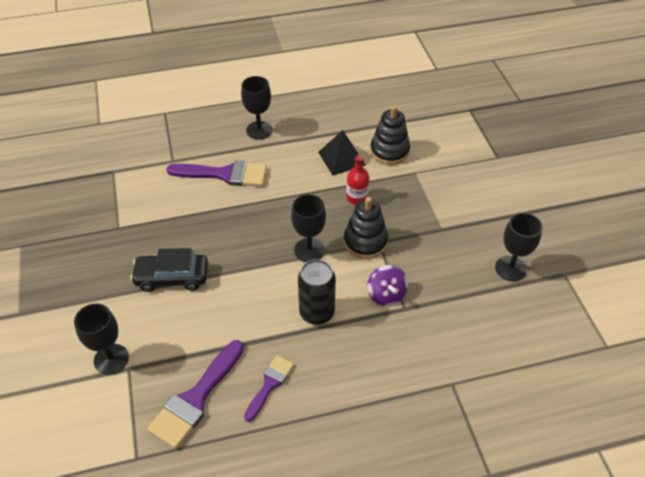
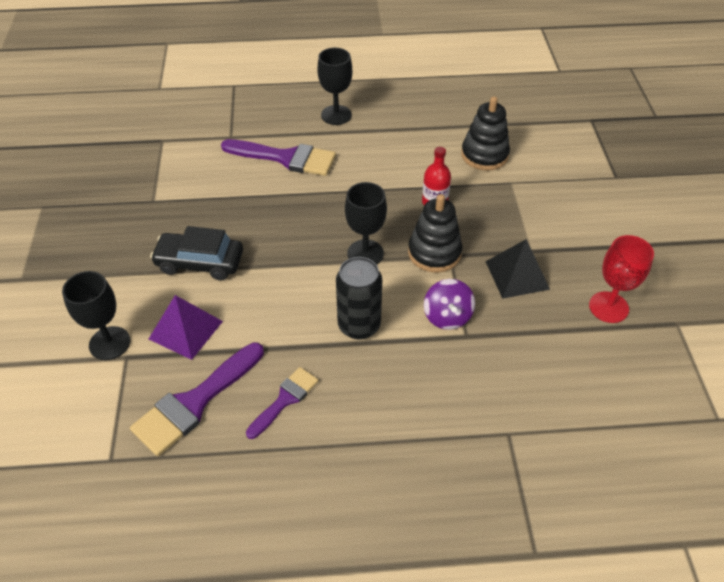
camera: 10 degrees right, 0 degrees up
(173, 338) = (185, 330): none -> purple pyramid
(341, 158) = (425, 156): black pyramid -> black pyramid (517, 275)
(510, 268) = (608, 307): black goblet -> red goblet

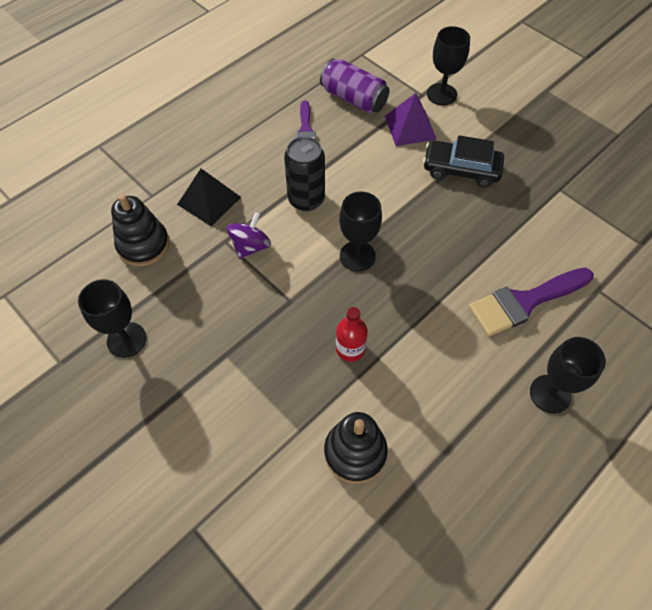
camera: 140 degrees right, 10 degrees up
(194, 403) = (353, 99): purple brush -> purple can
(200, 262) = (461, 169): black car -> black car turned 135 degrees counterclockwise
(434, 253) = (305, 294): black stacking toy -> black stacking toy (143, 245)
(447, 316) = (250, 246): purple spinning top -> purple spinning top turned 75 degrees clockwise
(517, 275) = (222, 320): black pyramid -> black pyramid (209, 200)
(608, 307) = (126, 340): red goblet -> black goblet

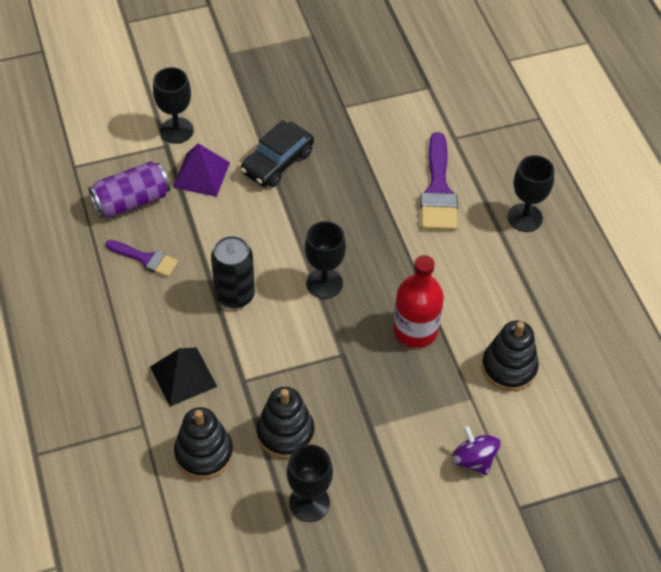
camera: 65 degrees left, 5 degrees down
(188, 292) = (285, 433): none -> black stacking toy
(250, 246) = (262, 362): purple spinning top -> purple spinning top (473, 459)
(350, 349) = (415, 330): red bottle -> red bottle, size x1.60

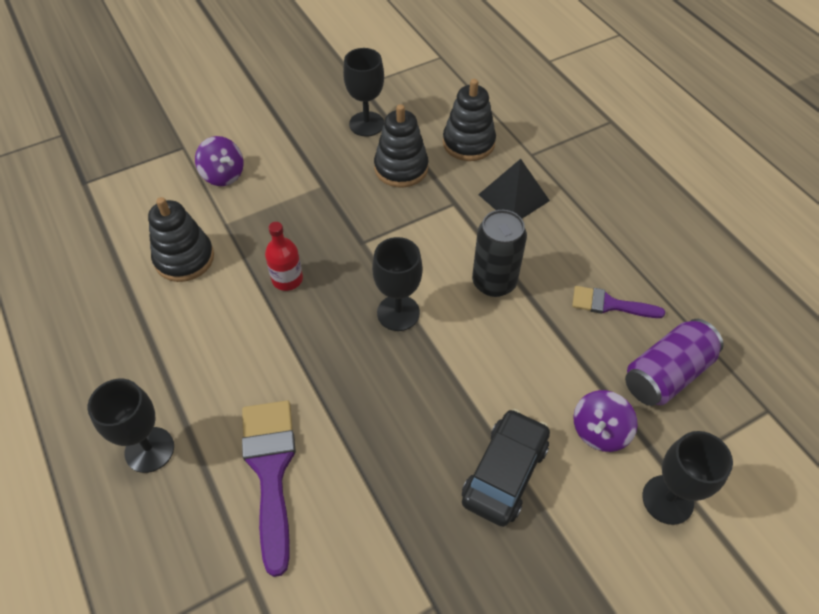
camera: 170 degrees right, 0 degrees up
(201, 174) = (599, 431): purple pyramid -> purple spinning top
(415, 330) = (287, 279): red bottle -> red bottle, size x0.62

